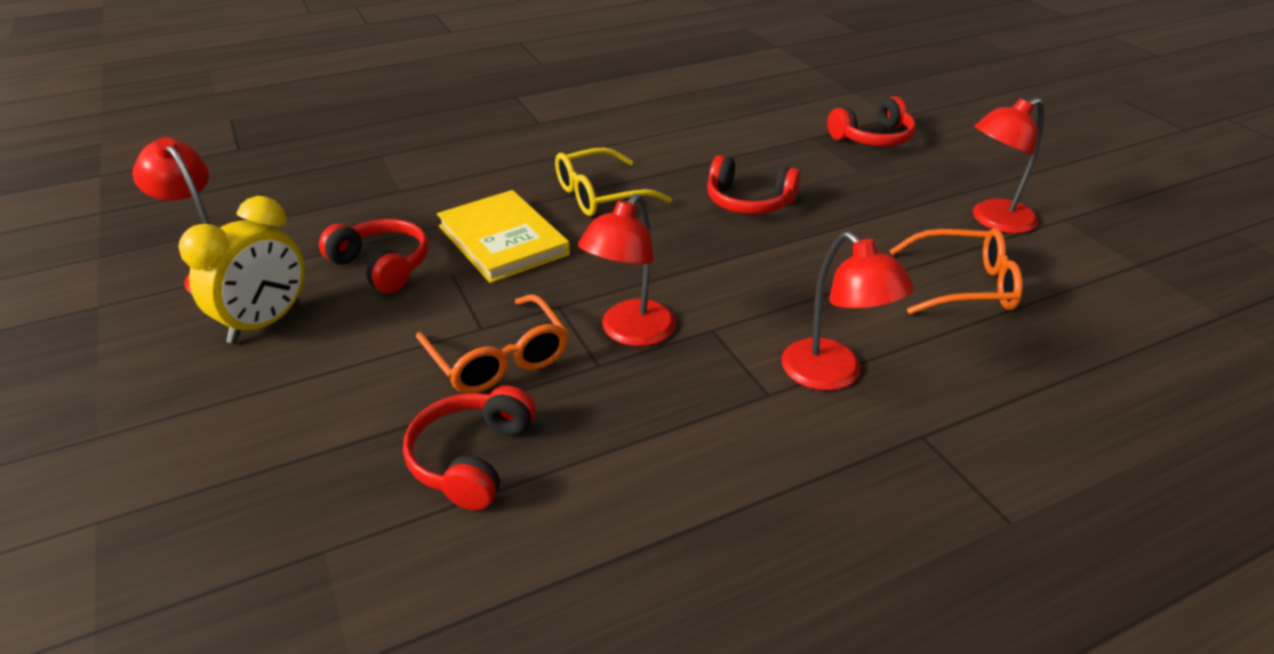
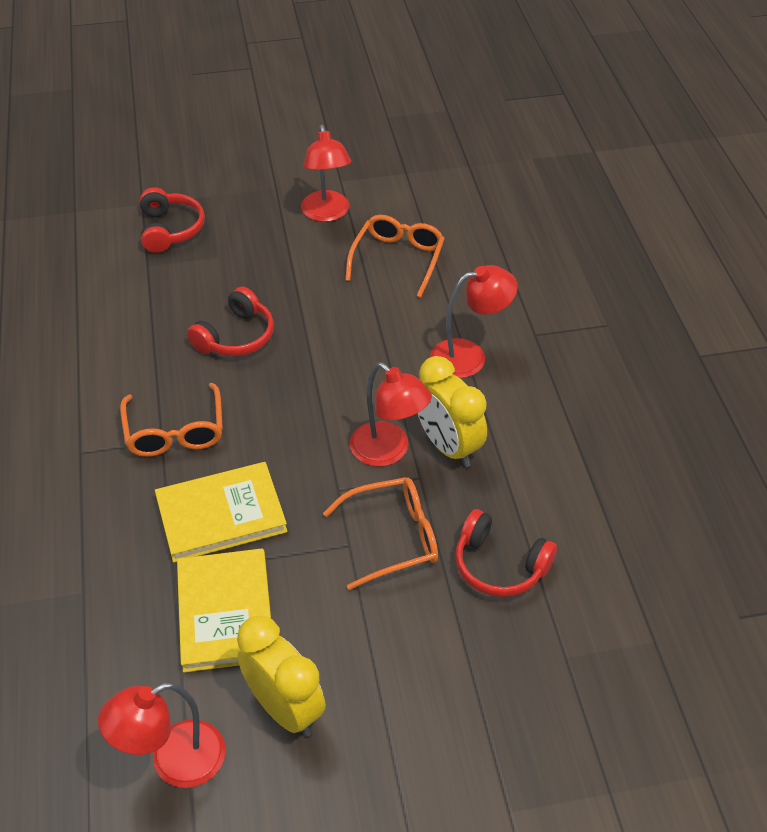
camera: 75 degrees left, 10 degrees up
(382, 266) = (225, 612): red headphones -> yellow book
(600, 195) = (175, 432): yellow glasses -> orange glasses
(659, 380) = (448, 447): none -> yellow clock

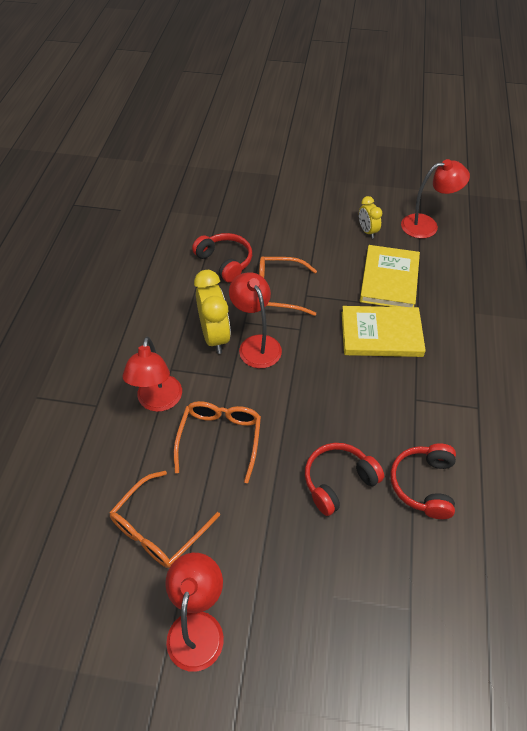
camera: 160 degrees left, 5 degrees up
(170, 229) = (378, 664): red headphones -> red headphones (423, 484)
(175, 432) = (404, 404): orange glasses -> orange glasses (220, 439)
(285, 708) = (367, 231): yellow clock -> yellow clock, size x0.57
(469, 356) = (158, 402): red lamp -> red lamp turned 90 degrees counterclockwise

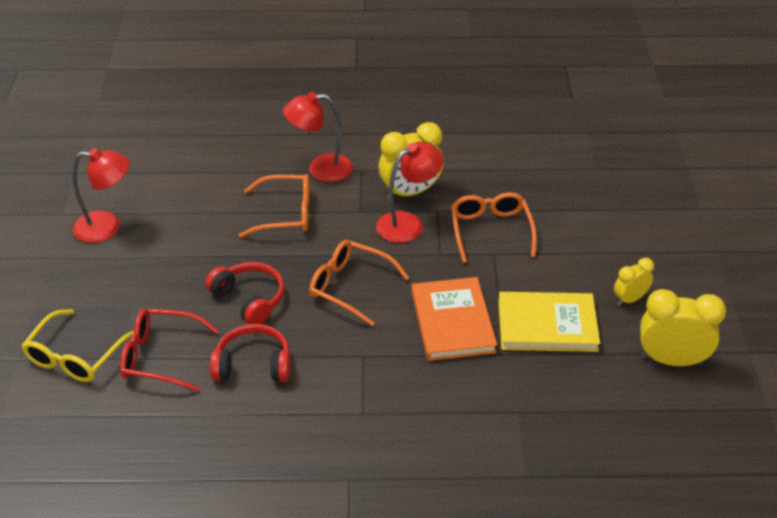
camera: 80 degrees right, 10 degrees down
(158, 528) = (191, 191): orange glasses -> orange glasses (350, 287)
(225, 262) = (522, 184): red headphones -> none
(381, 334) = (452, 322): yellow book -> orange book
(406, 661) = (75, 356): none -> yellow glasses
(410, 569) = (160, 356): none -> red glasses
(427, 225) = (671, 360): red lamp -> yellow clock

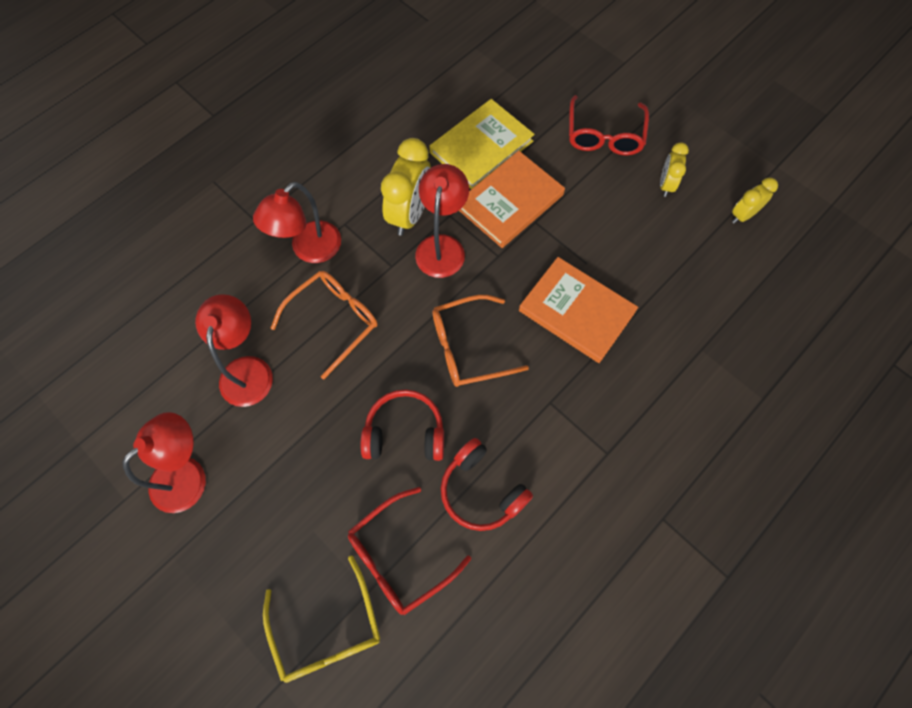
camera: 45 degrees left, 25 degrees up
(204, 202) = (247, 369): none -> red lamp
(253, 365) = (481, 491): red headphones -> red headphones turned 90 degrees counterclockwise
(490, 231) = (510, 201): orange glasses -> orange book
(547, 325) = (640, 256): yellow book -> yellow book (481, 147)
(619, 240) = (604, 135): none -> red glasses
(671, 360) = (743, 215): yellow clock -> yellow clock, size x0.57

